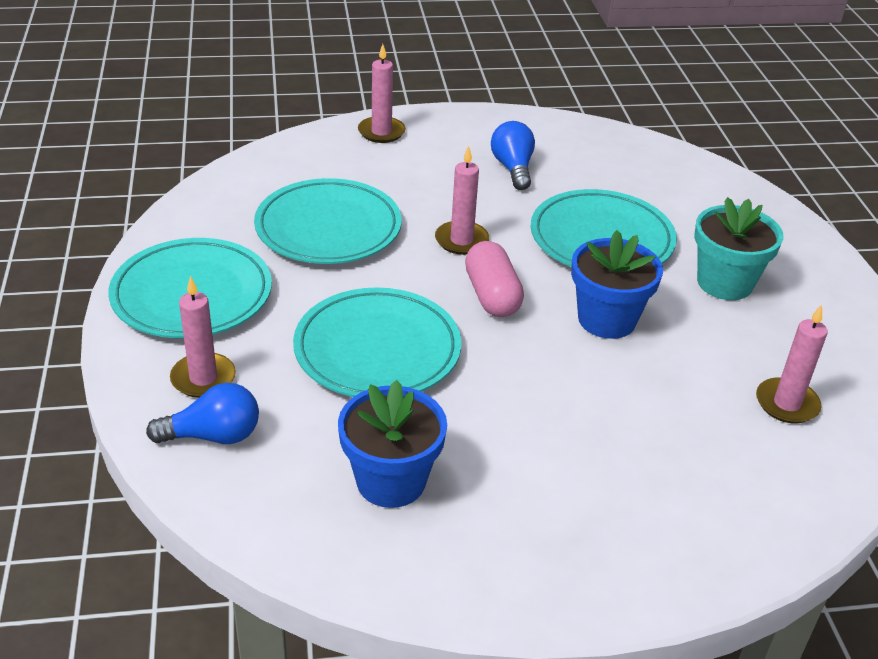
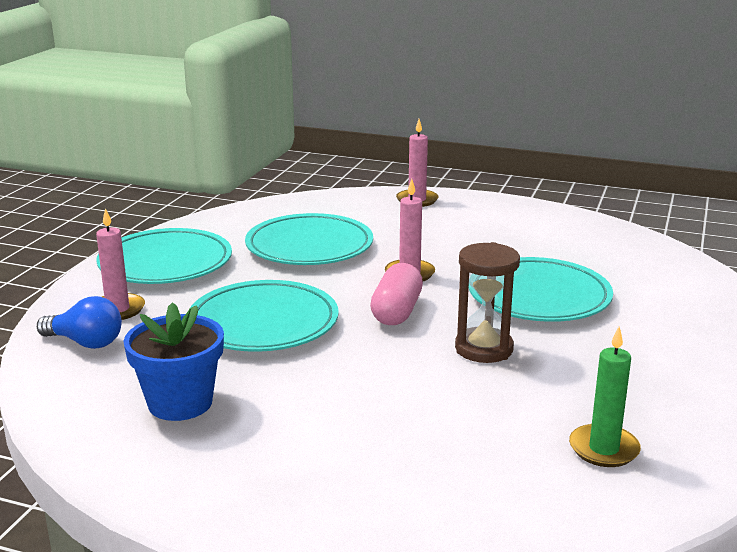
camera: 30 degrees right, 15 degrees down
(513, 168) = (506, 239): blue light bulb -> none
(607, 319) = (484, 349): blue flower pot -> brown hourglass
(724, 283) = (632, 350): turquoise flower pot -> none
(786, 404) = (603, 449): pink candle -> green candle

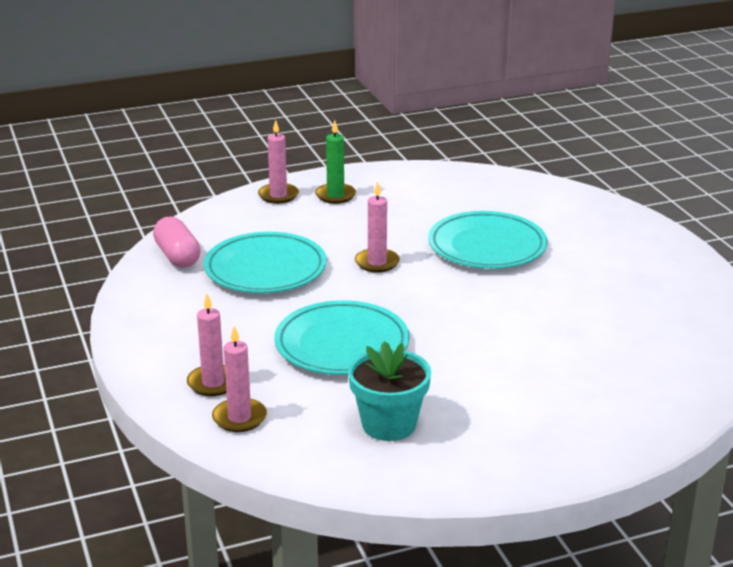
camera: 40 degrees left, 5 degrees up
(85, 342) = (239, 418): blue light bulb -> pink candle
(165, 263) = (176, 330): turquoise plate -> none
(180, 403) = (389, 424): blue flower pot -> turquoise flower pot
(396, 312) = (416, 296): pink capsule -> pink capsule (177, 256)
(484, 349) = (511, 299): brown hourglass -> none
(603, 449) = (663, 333): green candle -> green candle (335, 195)

